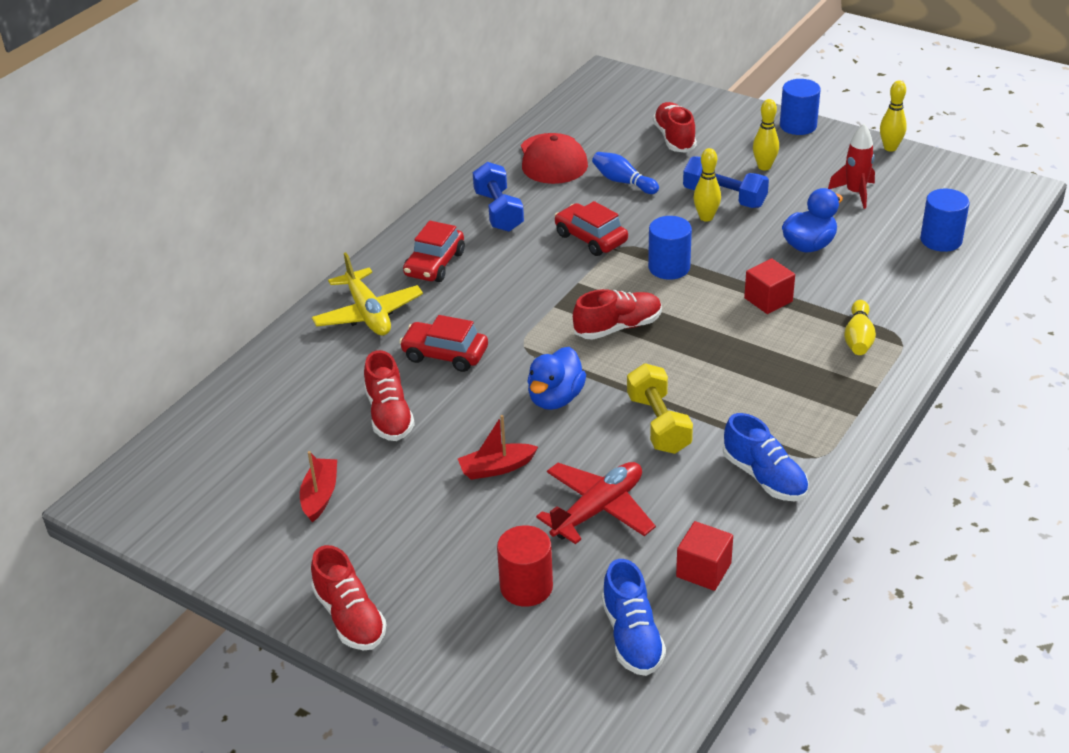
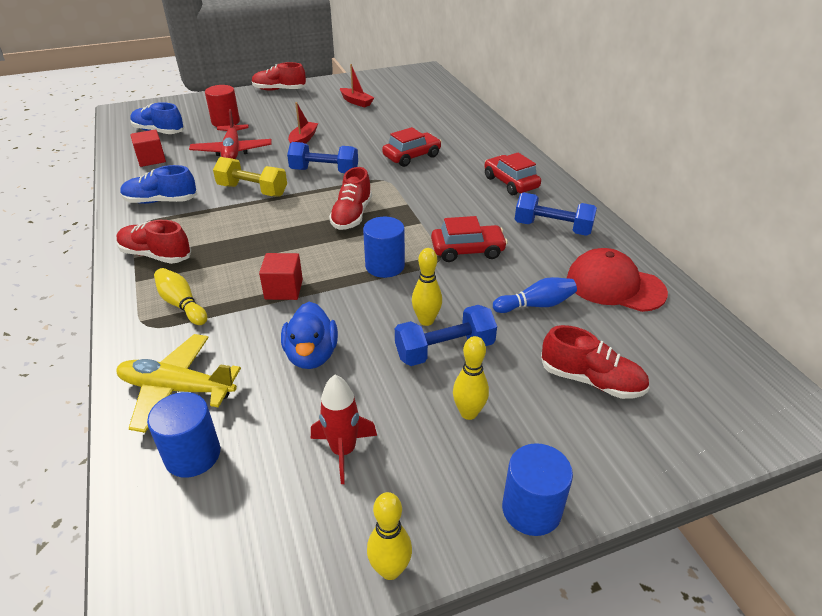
camera: 125 degrees right, 0 degrees up
(368, 313) = (483, 149): yellow plane -> yellow plane (177, 389)
(389, 415) = (385, 129): red shoe -> red shoe (156, 255)
(555, 398) = (324, 171): blue duck -> blue dumbbell

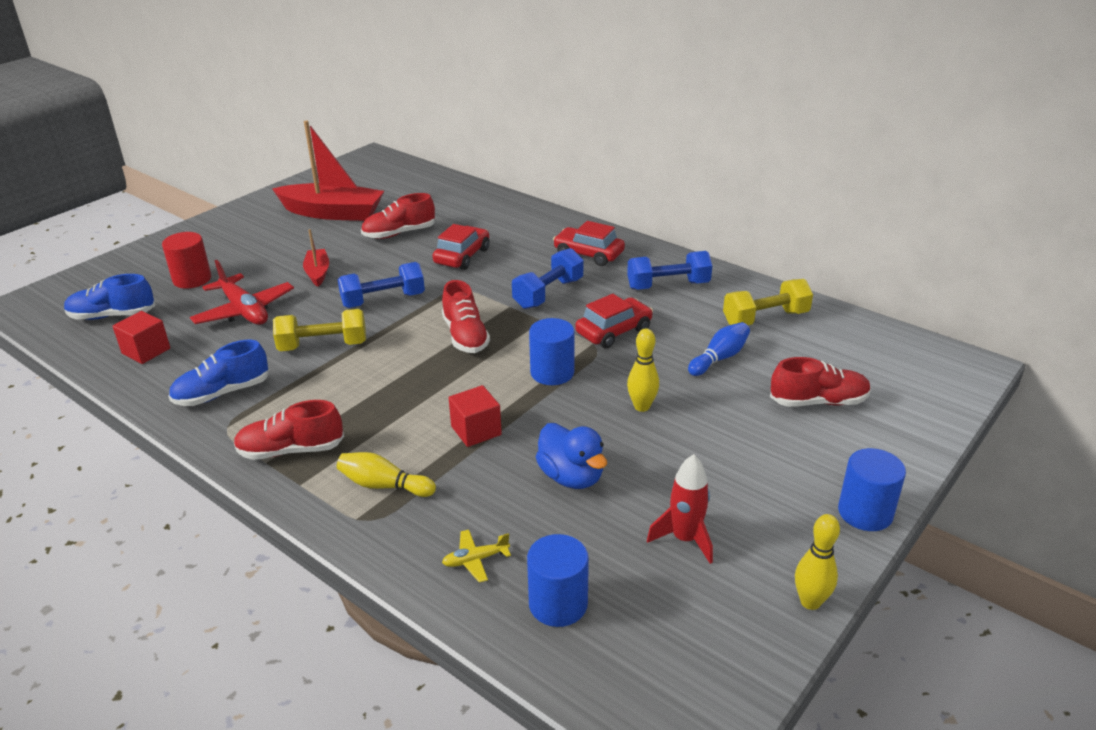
camera: 30 degrees left, 5 degrees down
(177, 389) = (475, 560): yellow plane -> yellow plane, size x0.48
(279, 90) = (217, 223): red shoe -> red shoe (399, 233)
(356, 102) = (332, 213): red boat -> red boat, size x2.04
(444, 350) = (683, 425): blue dumbbell -> blue dumbbell (548, 293)
(468, 413) = (752, 465): yellow bowling pin -> none
(615, 285) = (765, 318): red cap -> yellow dumbbell

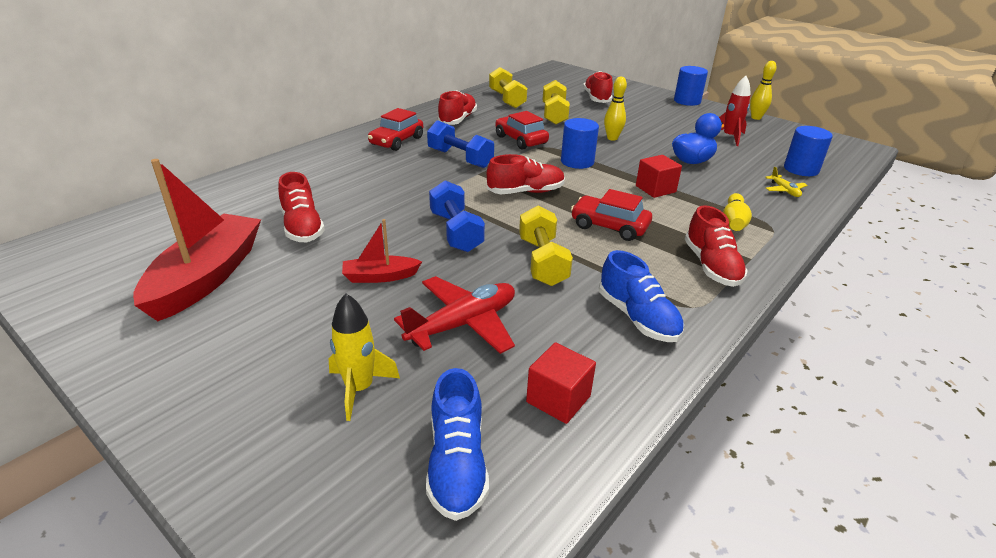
camera: 90 degrees left, 0 degrees up
(192, 279) = (359, 389): red cylinder -> yellow rocket
(462, 256) = (376, 193): red car -> red car (609, 226)
(668, 286) = (457, 120): blue dumbbell -> red shoe
(719, 358) = (554, 115): blue bowling pin -> yellow dumbbell

